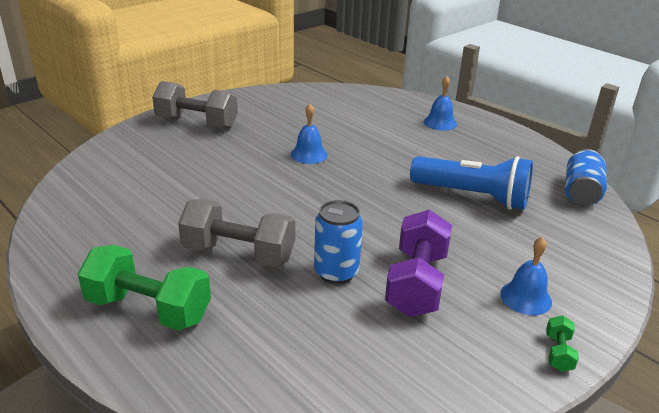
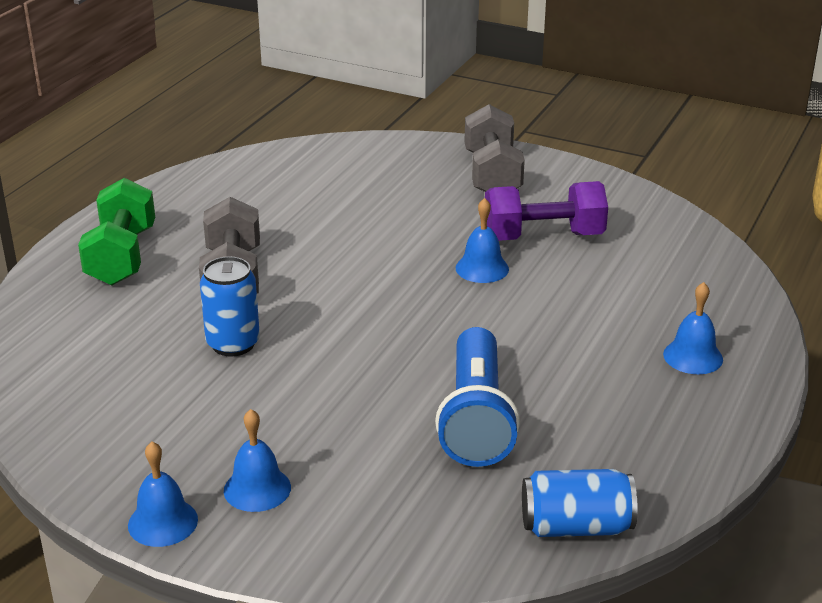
camera: 70 degrees right, 0 degrees up
(416, 283) = (242, 401): purple dumbbell -> purple dumbbell (543, 237)
(558, 353) = (163, 522): green dumbbell -> blue bell

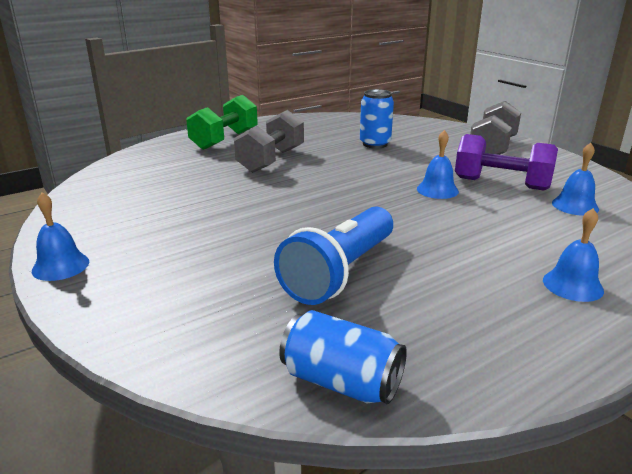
camera: 30 degrees right, 5 degrees down
(233, 344) = (230, 189): blue can -> blue can (375, 144)
(257, 489) = (140, 266): blue bell -> blue bell (575, 206)

